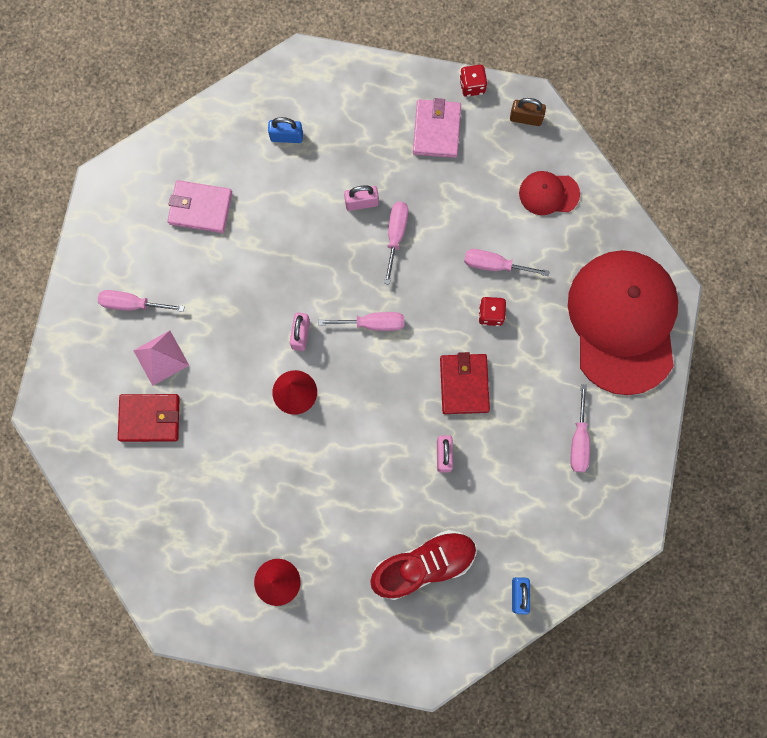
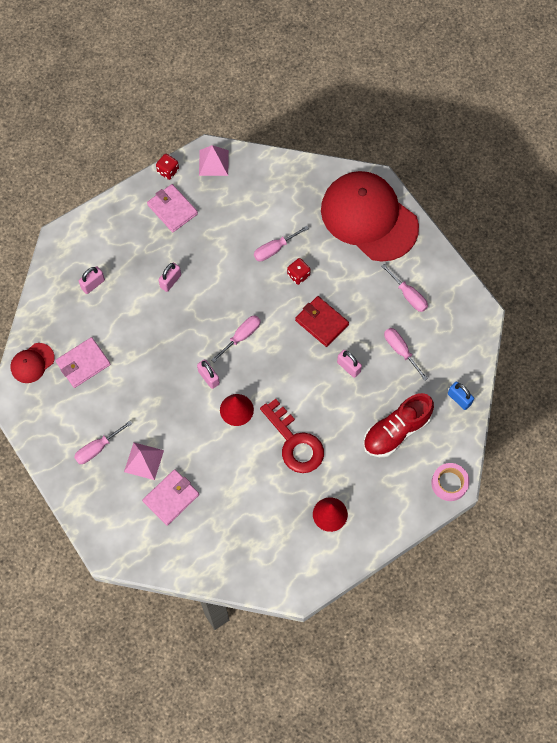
camera: 45 degrees left, 10 degrees down
(150, 418) = (171, 498): red wallet -> pink wallet
(286, 137) = (93, 284): blue padlock -> pink padlock
(316, 479) = (295, 442): none -> red key
(396, 235) = (206, 281): pink screwdriver -> pink screwdriver (400, 350)
(421, 668) = (449, 483): none -> pink tape
(423, 565) = (396, 431): red shoe -> red shoe turned 150 degrees counterclockwise
(525, 118) = (213, 162): brown padlock -> pink pyramid
(548, 193) = (265, 189): red cap -> red cap (32, 363)

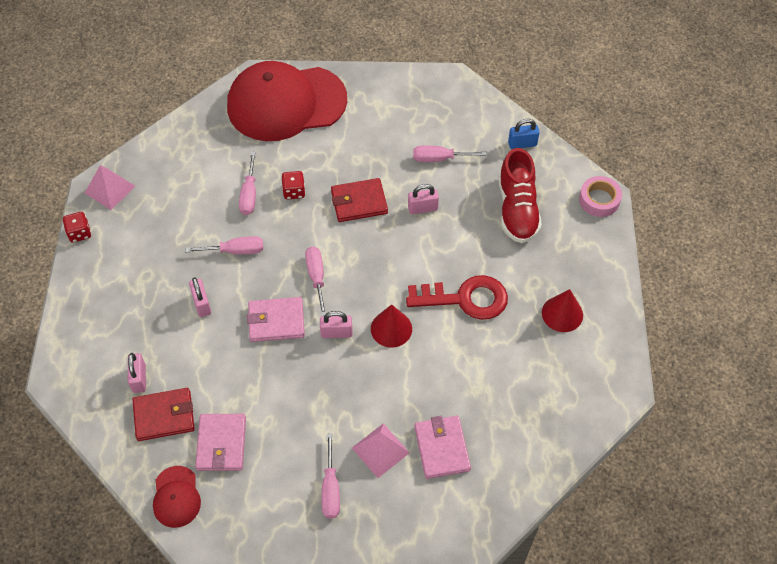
camera: 55 degrees left, 10 degrees down
(78, 317) = (164, 416): none -> red wallet
(172, 209) = (125, 254): pink wallet -> pink wallet (276, 321)
(408, 295) = (390, 120): pink screwdriver -> pink screwdriver (235, 251)

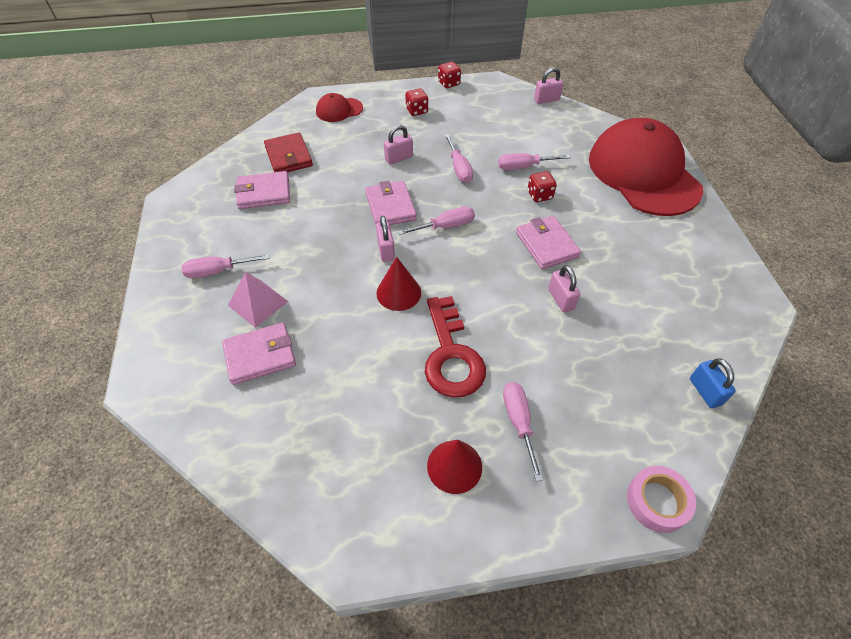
camera: 80 degrees right, 5 degrees down
(110, 189) = (496, 90): pink pyramid -> none
(122, 274) = (417, 111): none -> red dice
(139, 378) = (321, 137): pink padlock -> pink padlock (546, 100)
(176, 497) = (216, 176): red cap -> red cap (339, 110)
(359, 202) = (547, 245): red wallet -> pink wallet
(439, 158) = (637, 306): pink screwdriver -> pink screwdriver (519, 422)
(517, 209) = (597, 396): red shoe -> none

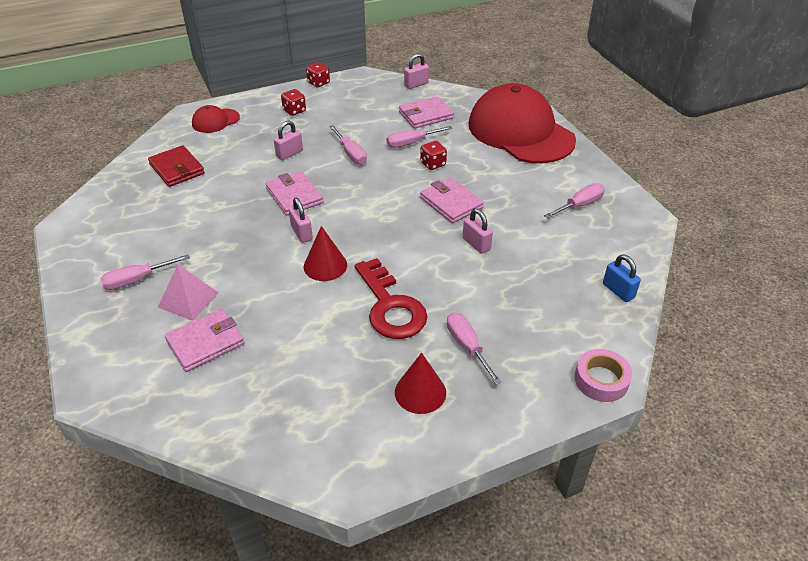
camera: 15 degrees left, 10 degrees down
(264, 193) = (162, 204): pink wallet -> pink wallet (425, 115)
(446, 226) = (353, 204): pink screwdriver -> pink screwdriver (580, 205)

